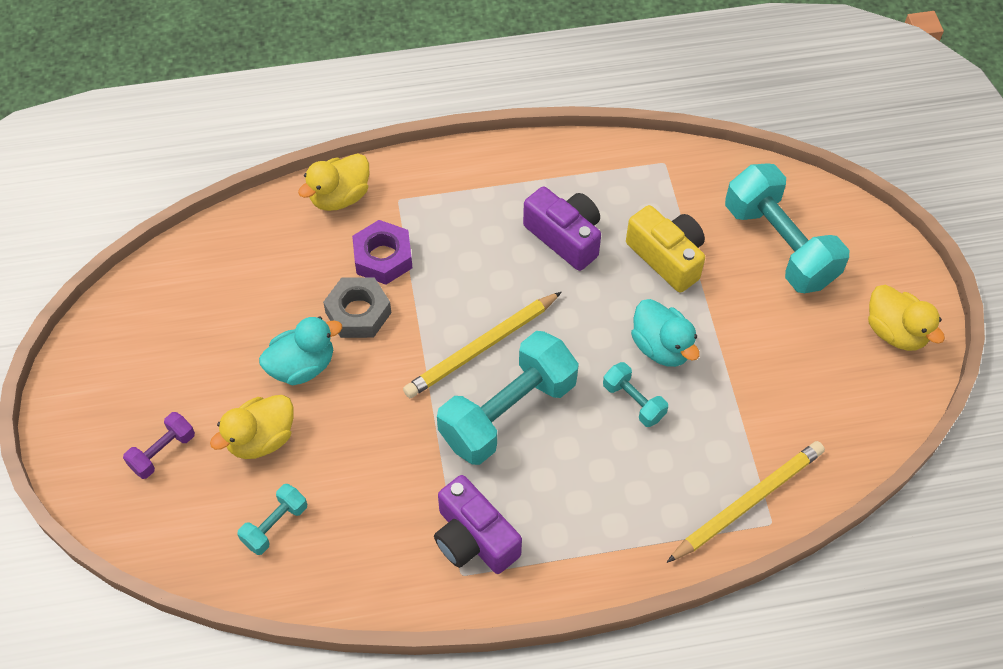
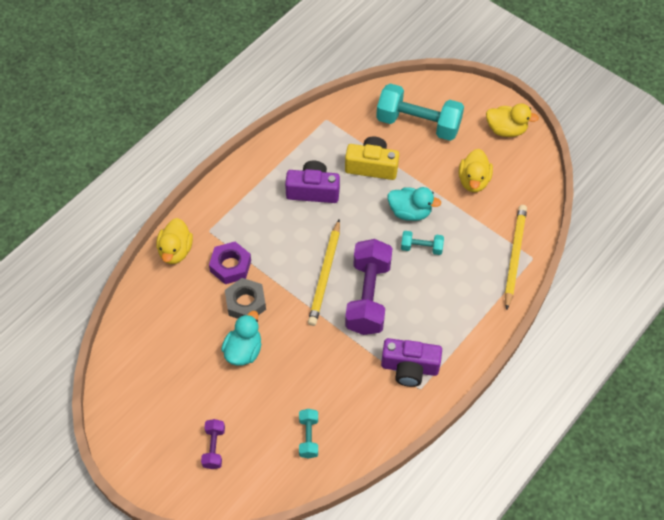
camera: 40 degrees left, 0 degrees up
(261, 439) = (259, 402): yellow duck -> yellow duck (473, 181)
(507, 412) = (368, 296): turquoise dumbbell -> purple dumbbell

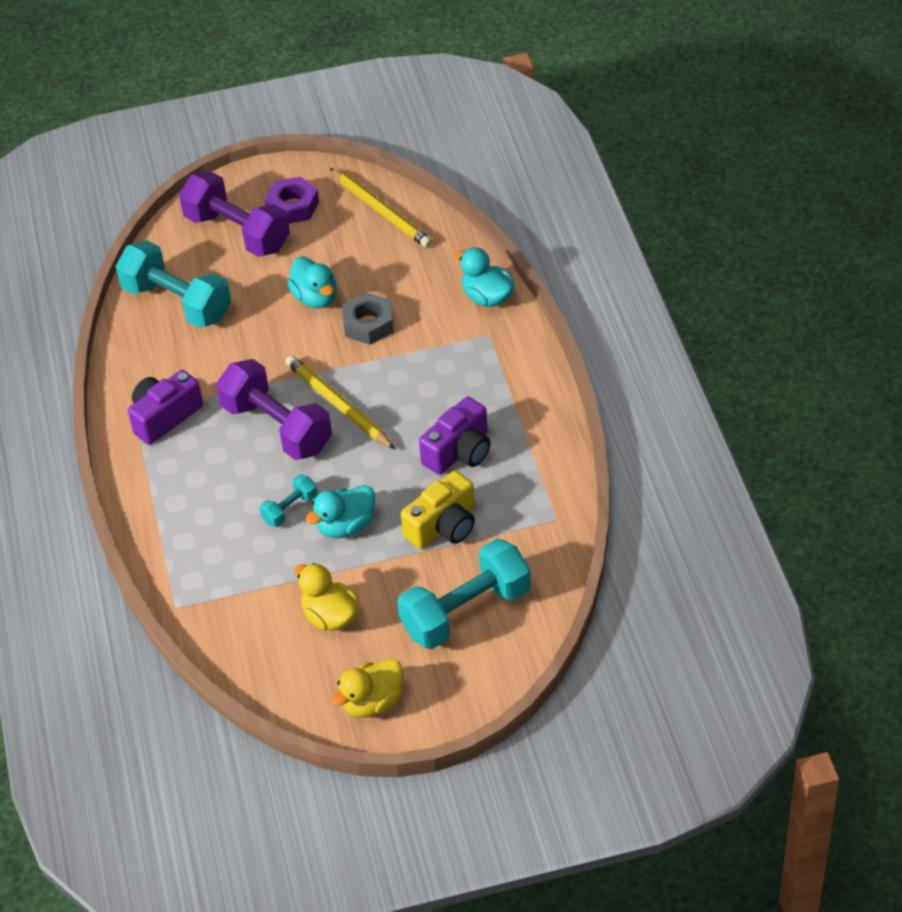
camera: 130 degrees right, 10 degrees down
(175, 251) = (487, 297): yellow duck -> turquoise duck
(214, 448) = (237, 233): purple dumbbell -> purple dumbbell, size x2.11
(230, 266) = (425, 333): purple nut -> purple nut (293, 206)
(308, 437) = (177, 303): turquoise dumbbell -> turquoise dumbbell, size x2.11
(514, 256) = (194, 590): yellow pencil -> yellow pencil (381, 211)

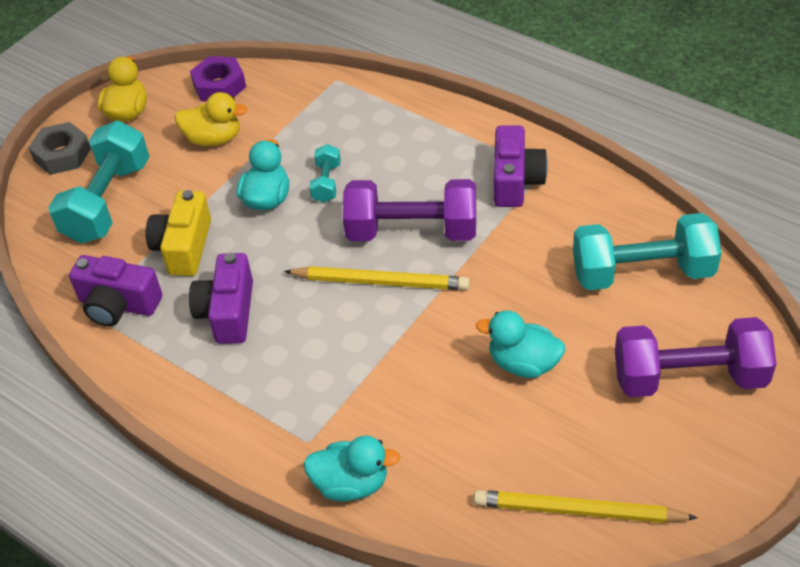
camera: 140 degrees right, 0 degrees up
(293, 206) = (677, 447): purple nut -> purple nut (219, 86)
(368, 324) = (440, 372): grey nut -> grey nut (62, 154)
(529, 509) = (118, 305): none -> purple camera

